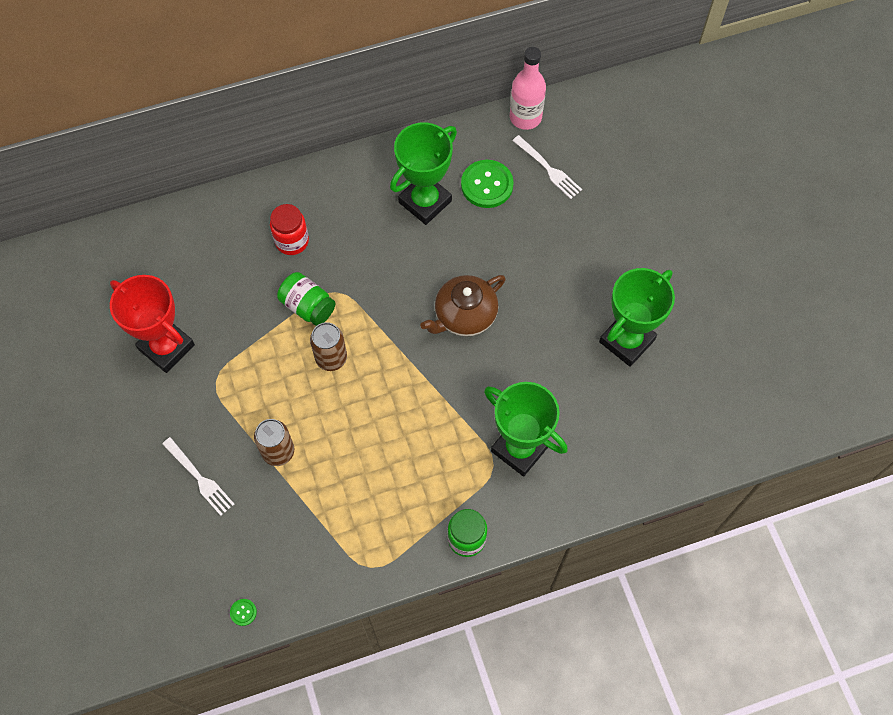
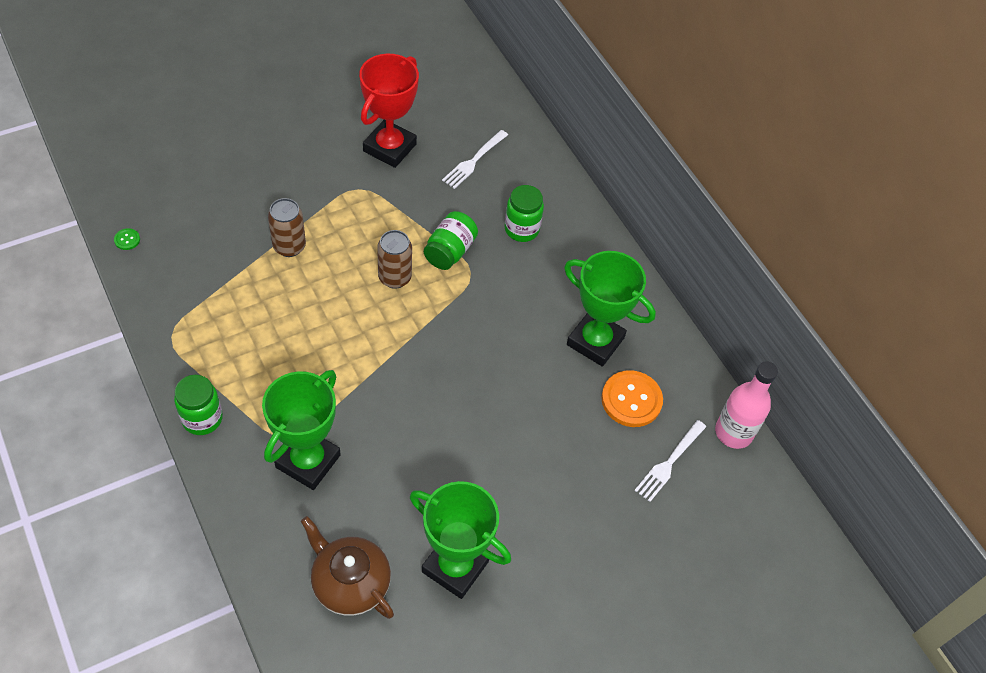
camera: 75 degrees right, 10 degrees down
(199, 478) = (258, 190): white fork -> white fork (474, 161)
(292, 241) = (521, 229): red jar -> green jar
(464, 315) = (462, 392): brown teapot -> brown teapot (350, 583)
(487, 185) = (631, 400): green button -> orange button

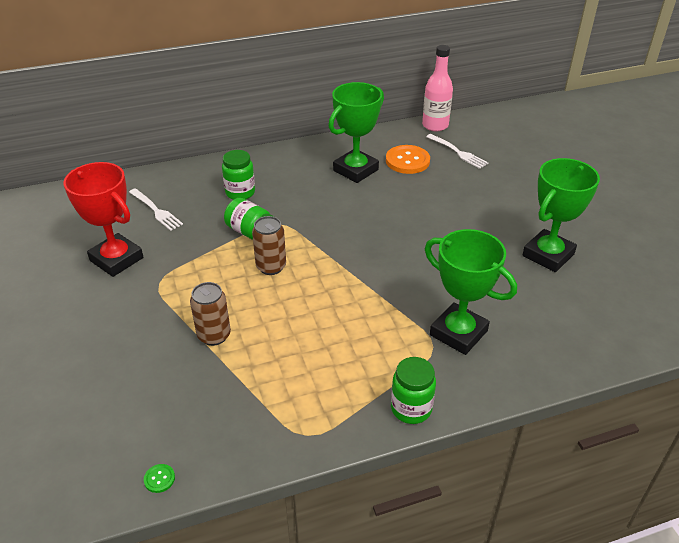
camera: 75 degrees left, 15 degrees down
(350, 583) = (570, 313): brown teapot -> none

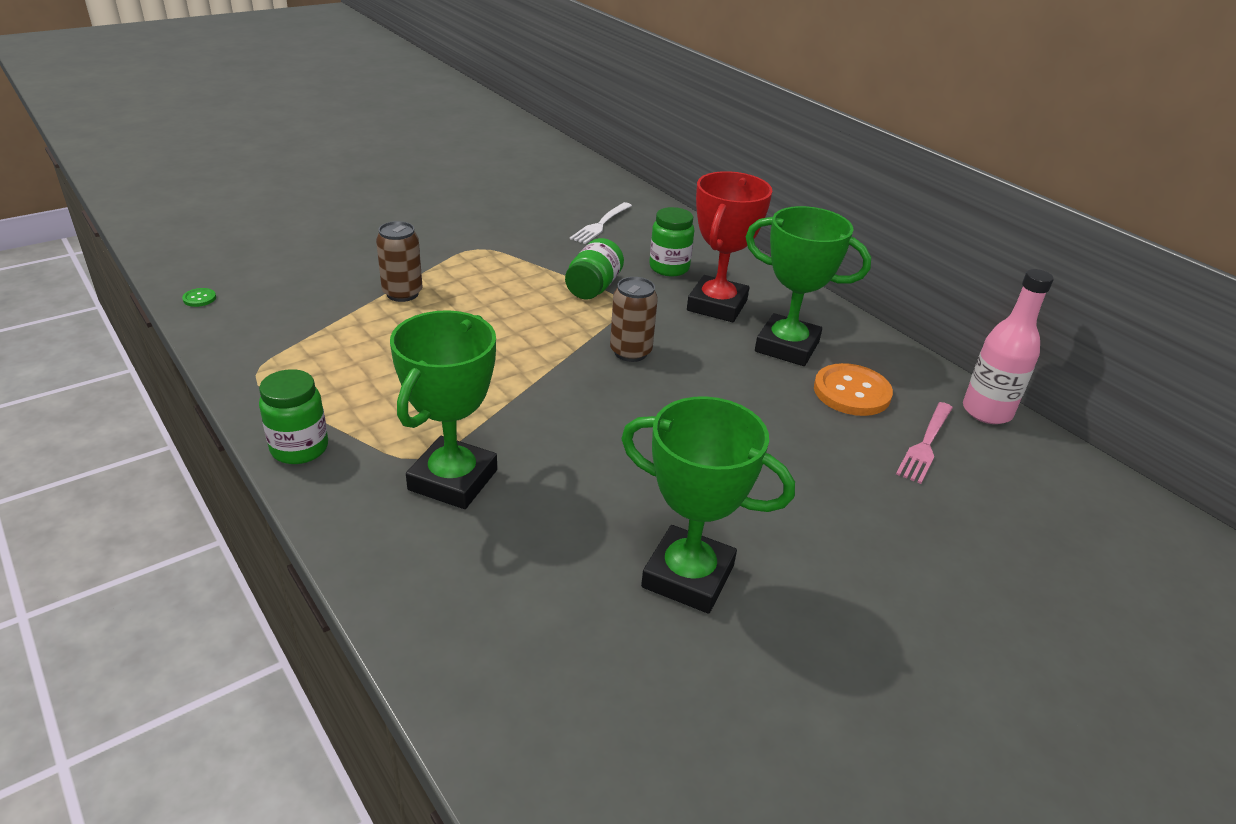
camera: 70 degrees right, 5 degrees down
(116, 259) = (506, 220): red trophy -> red trophy (717, 305)
(271, 267) = (534, 310): brown can -> brown can (630, 352)
(458, 152) = (925, 444): white fork -> pink fork

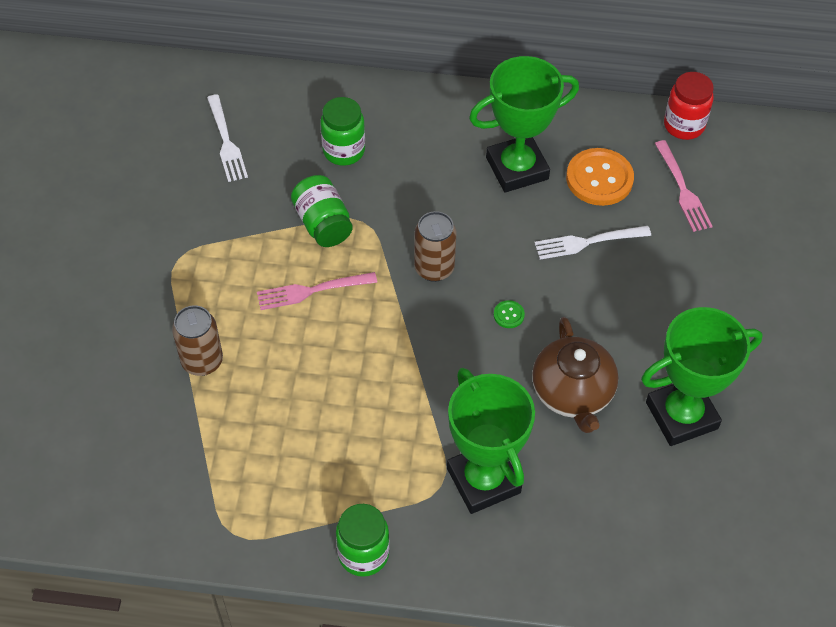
camera: 45 degrees left, 20 degrees up
(199, 298) = (62, 516): green button -> green button (508, 315)
(527, 309) = (312, 291): none -> pink fork
(614, 487) = (572, 393): none -> brown teapot
(717, 305) = (426, 165): red trophy -> none
(781, 417) = (587, 242): none -> white fork
(987, 411) = (684, 125): pink bottle -> red jar

